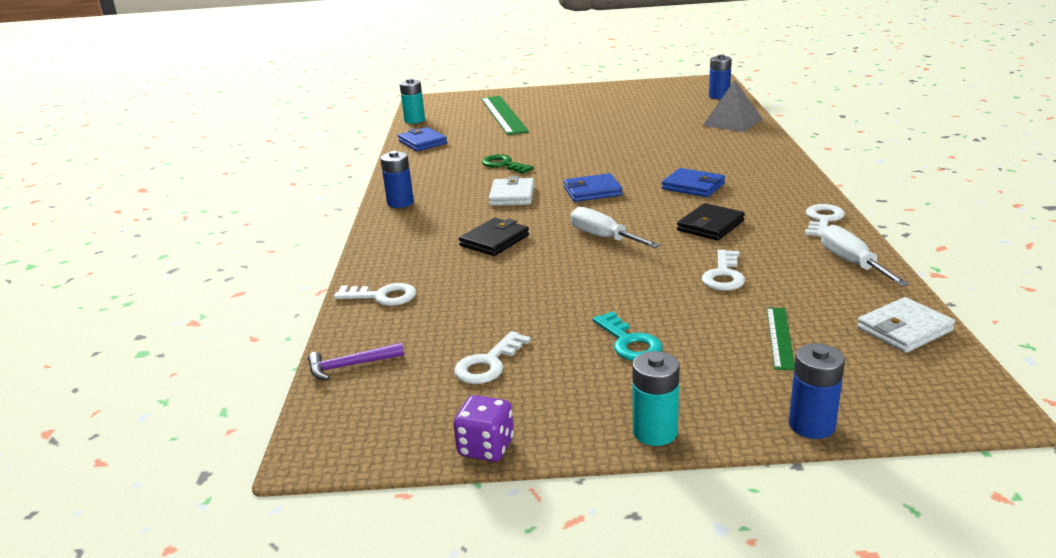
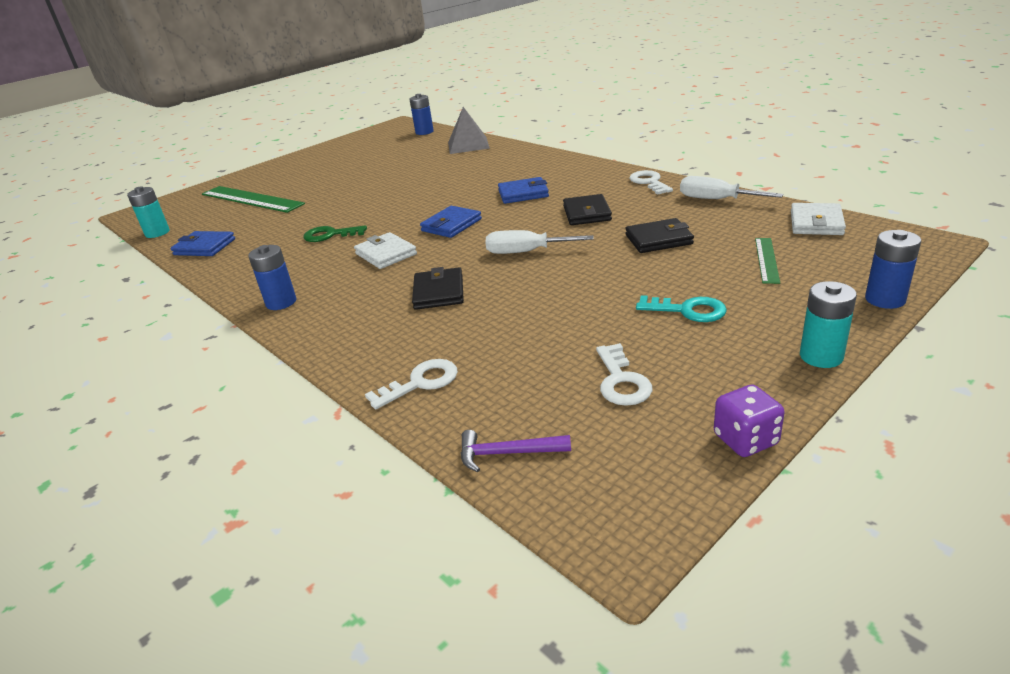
camera: 40 degrees left, 5 degrees up
(350, 366) = (507, 453): purple hammer -> purple hammer turned 60 degrees clockwise
(723, 275) = (658, 239): white key -> black wallet
(779, 337) = (766, 260): green ruler -> green ruler turned 45 degrees clockwise

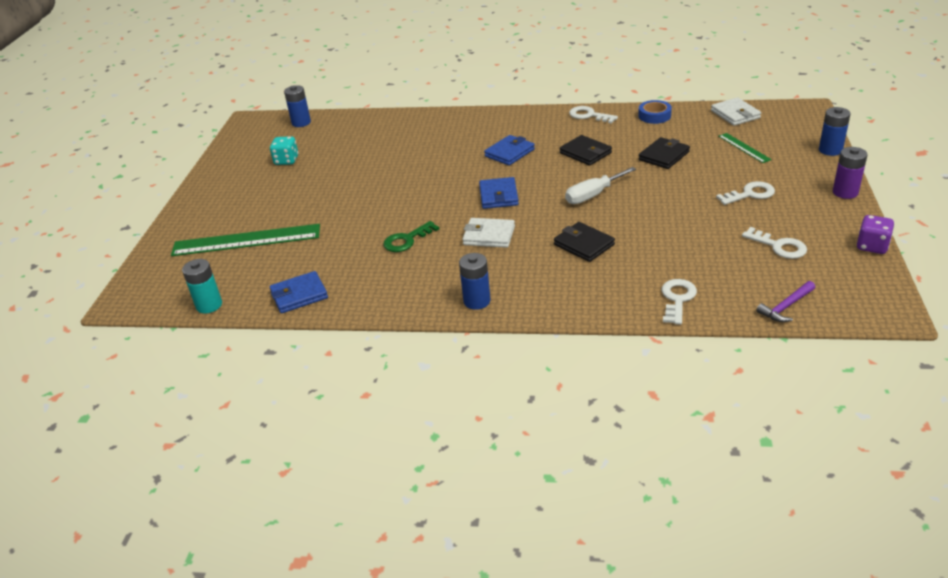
camera: 40 degrees left, 5 degrees up
(369, 155) = (286, 161): none -> turquoise dice
(468, 145) = (376, 124): grey pyramid -> none
(688, 310) = (750, 194): turquoise key -> white key
(716, 199) = (654, 116): white screwdriver -> blue tape
(821, 356) = (845, 192): turquoise battery -> purple battery

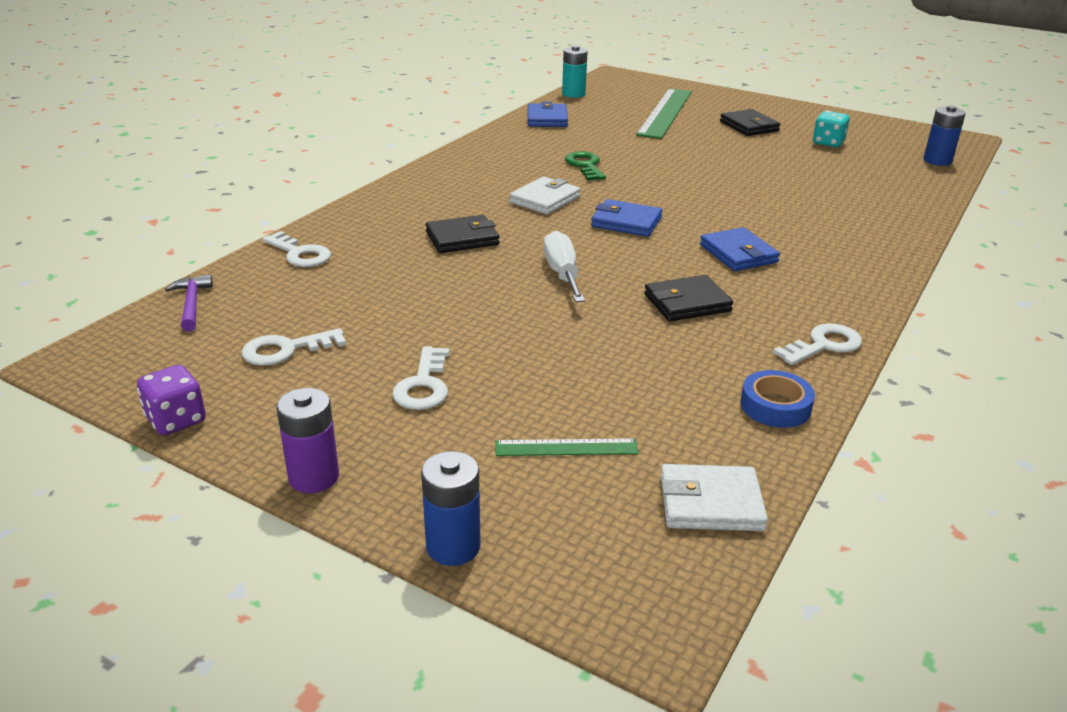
camera: 110 degrees right, 5 degrees down
(477, 301) = (440, 172): blue battery -> none
(664, 156) = (615, 360): black wallet -> black wallet (749, 126)

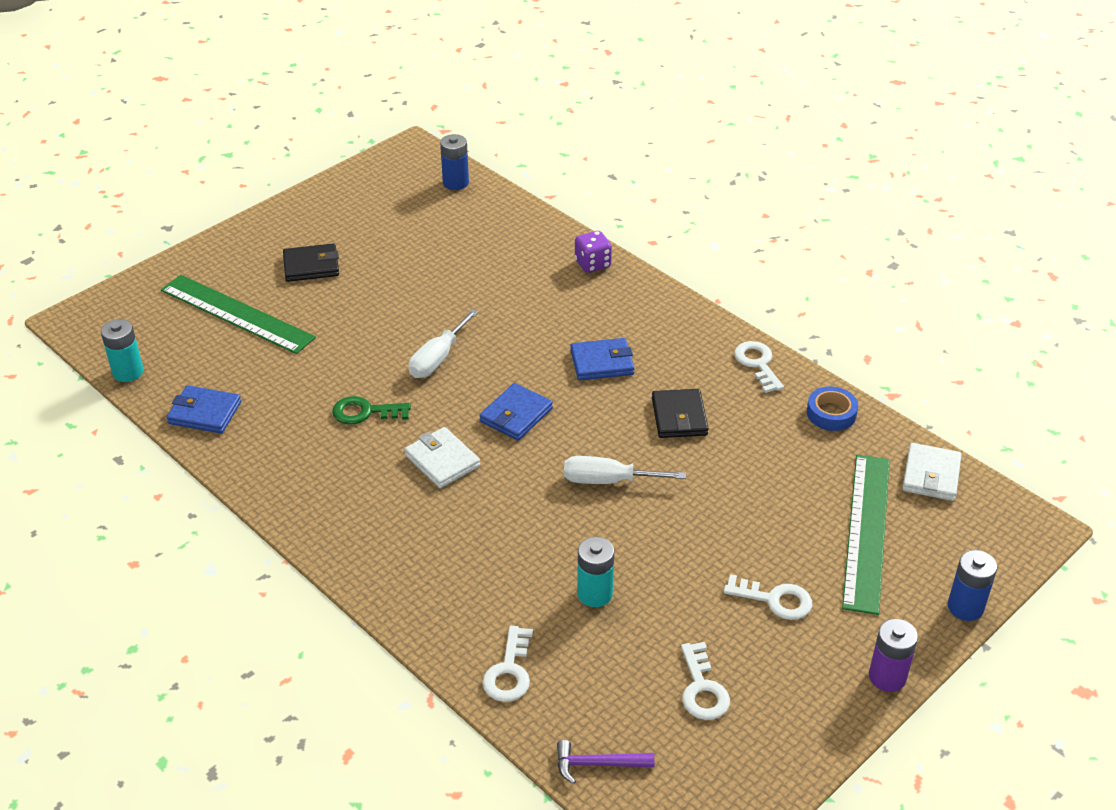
camera: 75 degrees left, 10 degrees up
(176, 420) = (802, 767): purple dice -> purple dice (592, 264)
(300, 254) = (509, 671): white key -> white key turned 135 degrees clockwise
(403, 282) = (595, 594): none -> turquoise battery
(462, 238) = (513, 538): black wallet -> none
(566, 447) = (866, 531): green ruler -> green ruler, size x2.06
(676, 183) = (438, 358): none -> white screwdriver
(828, 143) = (383, 230): turquoise dice -> none

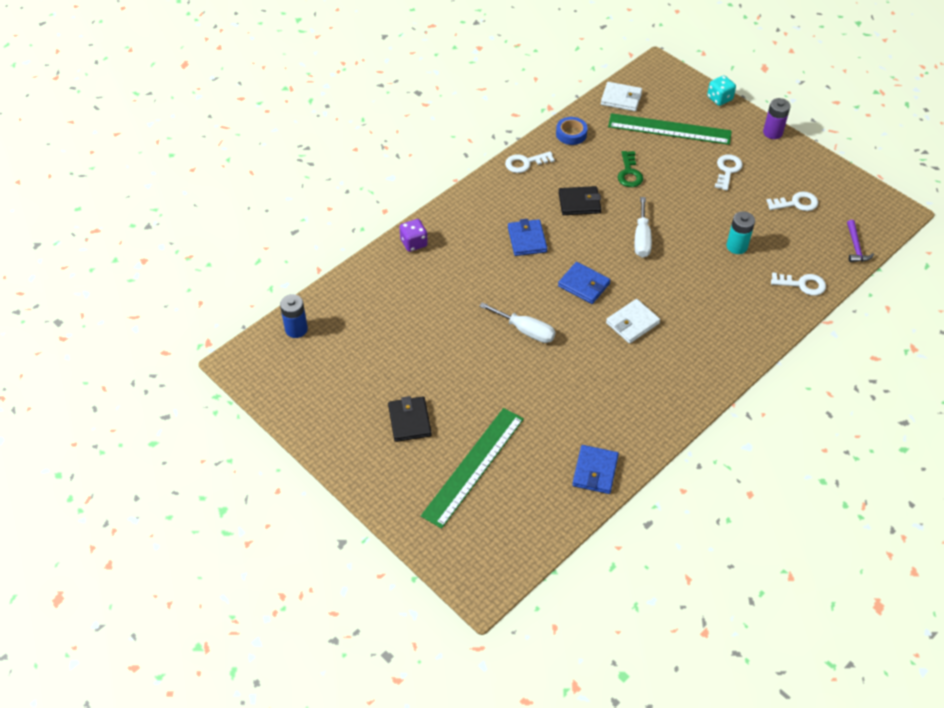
camera: 90 degrees left, 10 degrees up
(128, 372) = (550, 534): turquoise battery -> none
(365, 412) = (587, 370): green key -> green key (629, 173)
(965, 607) = (719, 98): blue battery -> turquoise dice

